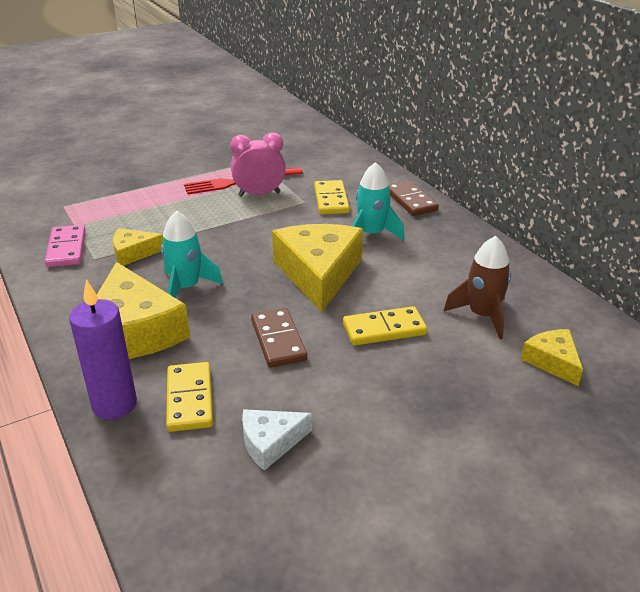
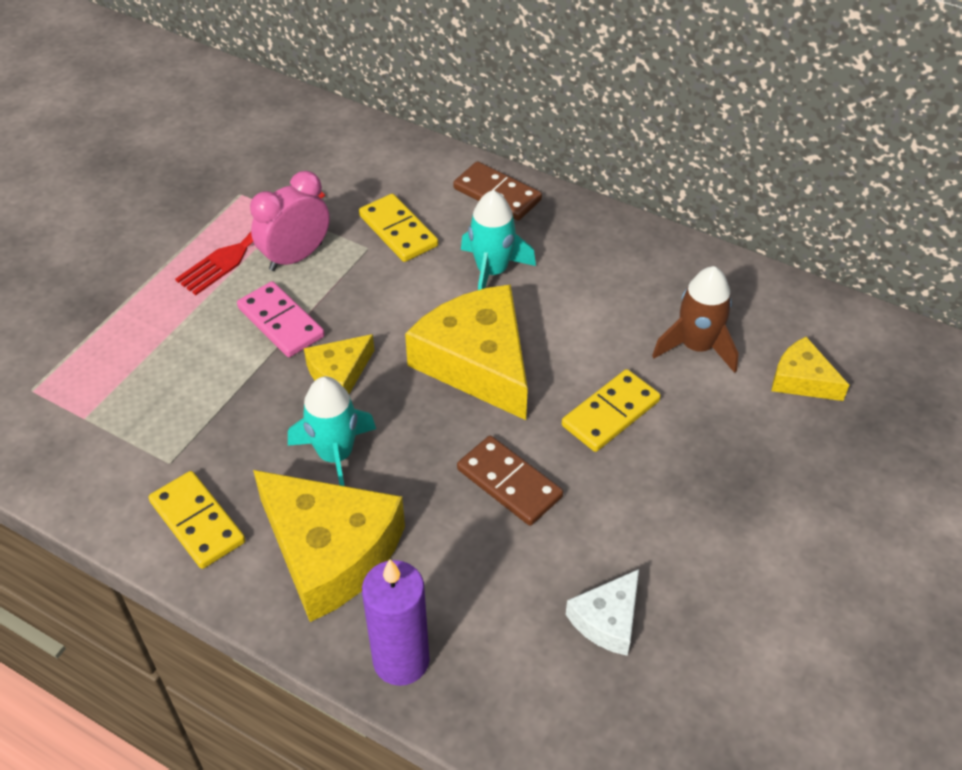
camera: 30 degrees left, 15 degrees up
(67, 248) = (113, 462): pink domino -> pink domino (281, 322)
(133, 253) = (215, 429): yellow cheese -> yellow cheese (339, 373)
(189, 399) = (478, 610): yellow domino -> yellow domino (197, 522)

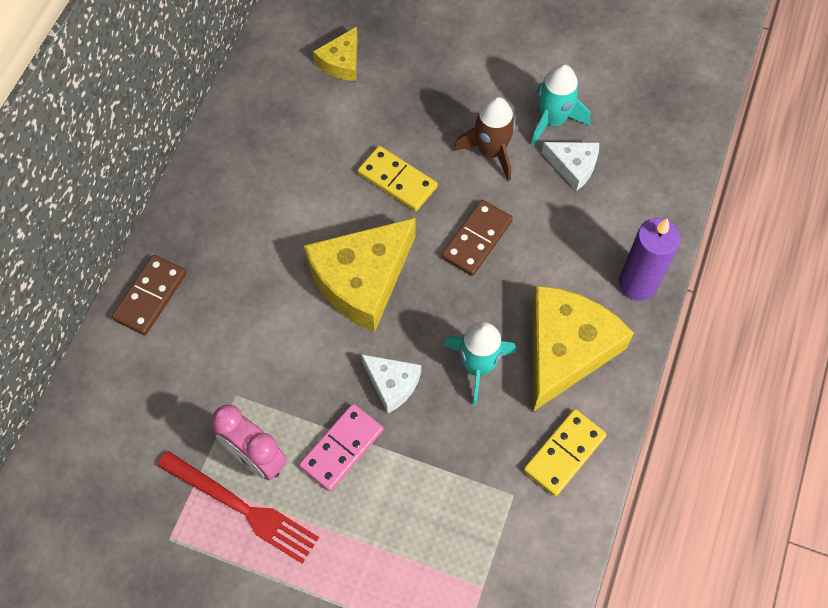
camera: 100 degrees left, 15 degrees up
(339, 373) = (392, 384): yellow cheese -> white cheese
(398, 231) = (210, 373): yellow domino -> none
(492, 271) = (254, 285): turquoise rocket -> turquoise rocket (552, 120)
(697, 347) = (319, 129): brown rocket -> brown rocket (491, 151)

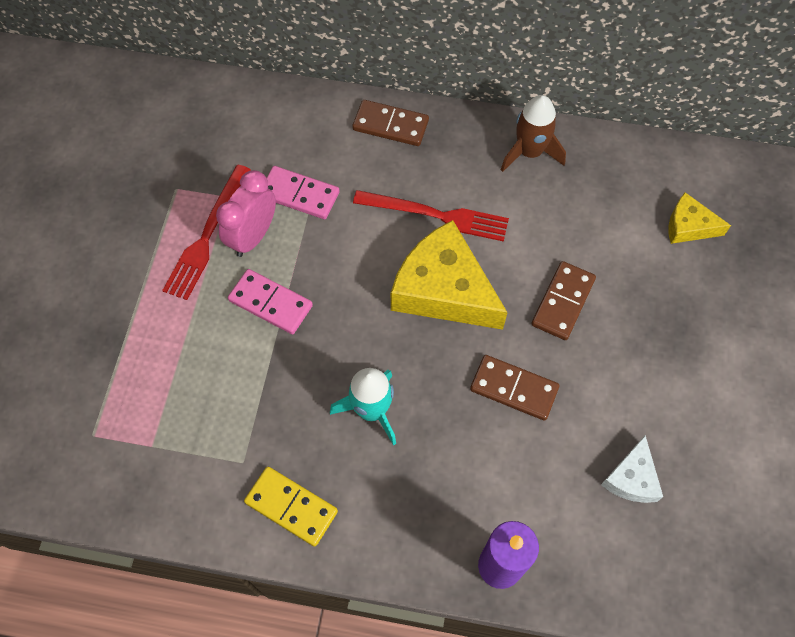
camera: 80 degrees right, 0 degrees up
(214, 402) = (299, 195): none -> pink domino
(275, 272) = (435, 215): none -> red fork
(392, 384) = (340, 335): white cheese -> none
(397, 180) = (563, 302): yellow domino -> brown domino
(491, 151) = (625, 388): brown rocket -> brown rocket (530, 152)
(552, 120) = (685, 448): turquoise rocket -> none
(566, 349) = (406, 495): yellow cheese -> none

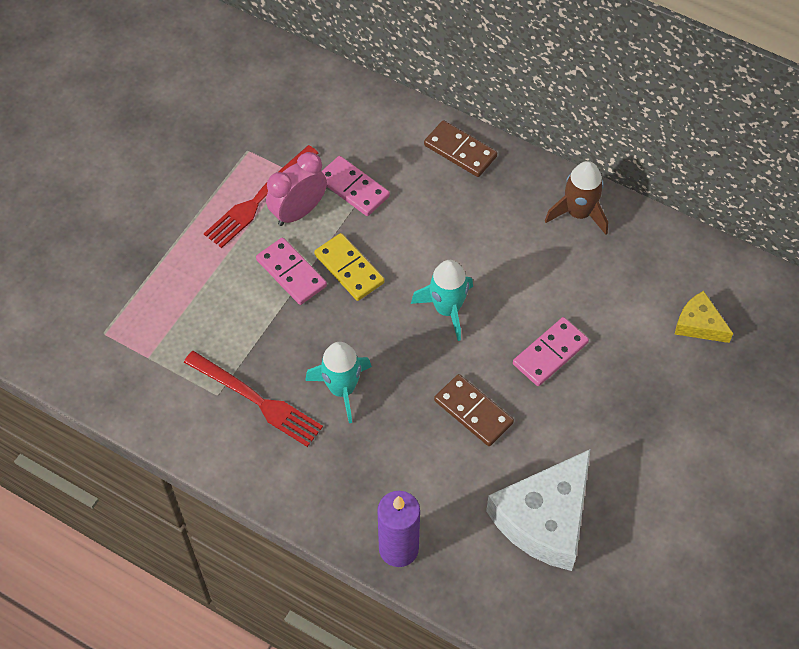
camera: 20 degrees right, 5 degrees down
(291, 507) = (243, 443): yellow domino -> yellow domino (349, 269)
(435, 215) = (467, 243): red fork -> red fork (255, 399)
(444, 289) = (447, 309): yellow cheese -> turquoise rocket
(563, 302) = (550, 353): brown domino -> pink domino
(631, 478) = (545, 518): white cheese -> white cheese, size x1.95

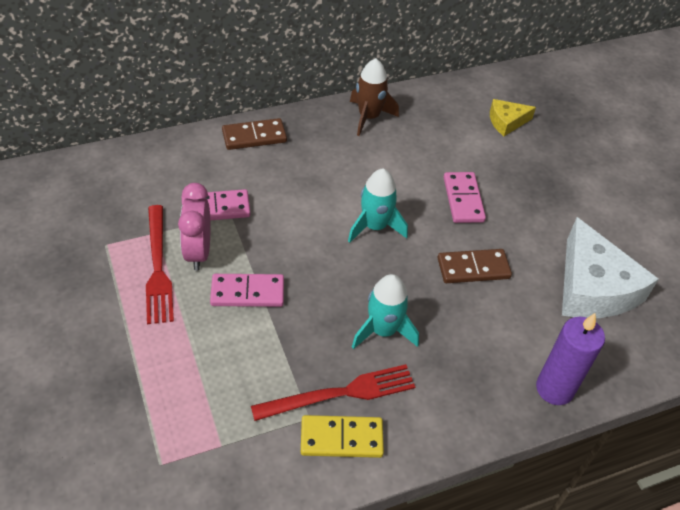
camera: 55 degrees left, 10 degrees down
(349, 269) = (282, 256): yellow domino -> yellow domino (341, 438)

